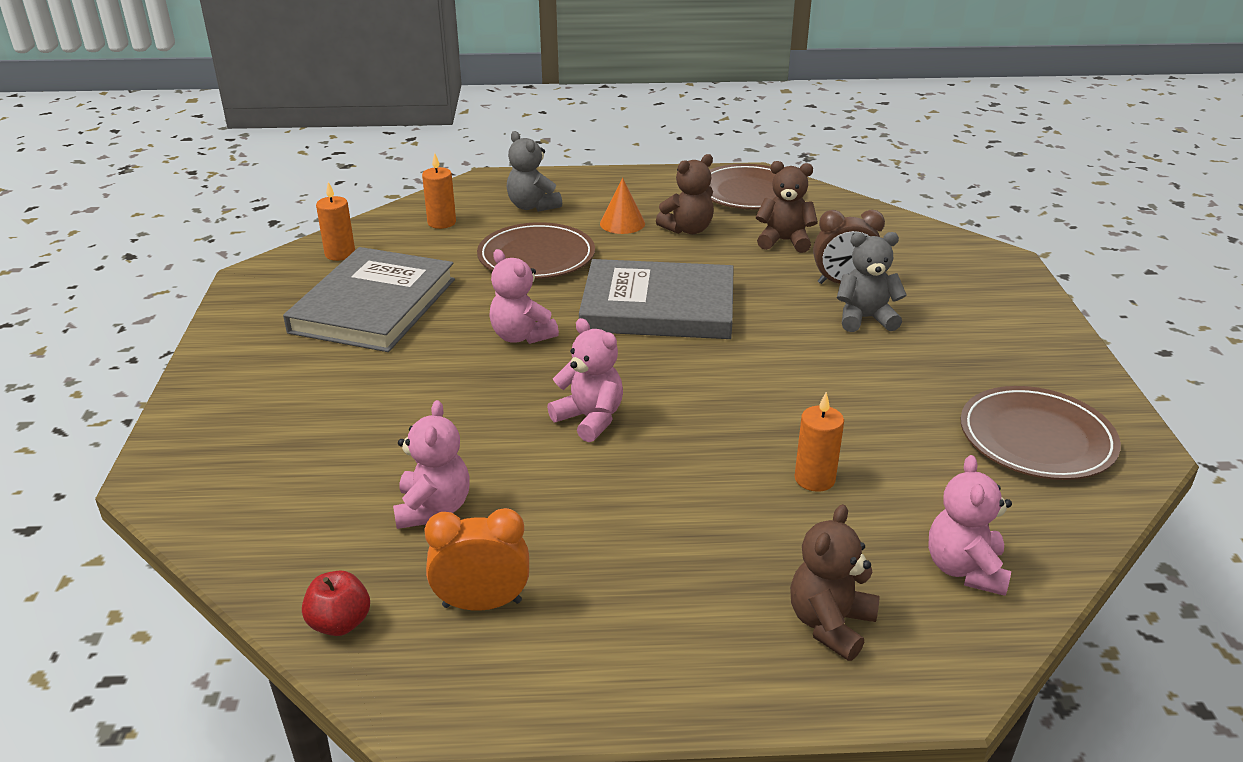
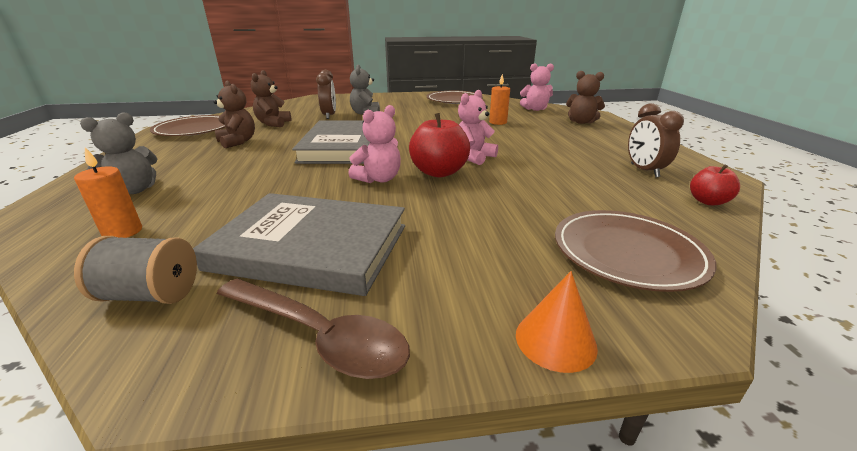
camera: 95 degrees left, 5 degrees down
(255, 318) = (319, 336): none -> brown spoon
(340, 254) = (151, 294): orange candle -> grey spool
(433, 508) = (587, 188): pink teddy bear -> none
(482, 603) = (644, 170): orange clock -> brown clock
(532, 382) = (439, 172): none -> red apple
(536, 256) = (247, 182): brown plate -> brown plate (627, 253)
(622, 223) = (209, 158): orange cone -> orange cone (555, 340)

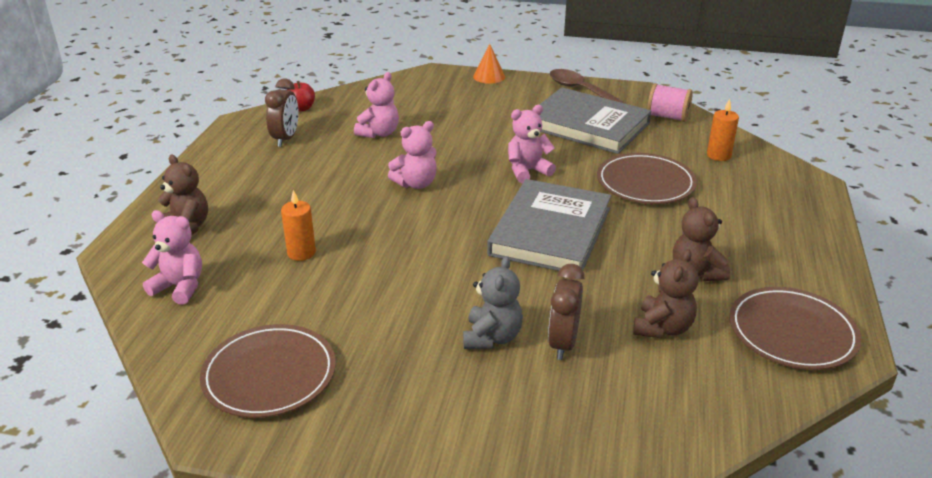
camera: 160 degrees left, 5 degrees up
(134, 190) = (751, 197): grey teddy bear -> none
(151, 294) = (667, 117): grey spool -> pink spool
(439, 172) = (468, 169): red apple -> none
(570, 189) = (379, 133): none -> pink teddy bear
(627, 253) = (411, 94): brown plate -> brown plate (645, 183)

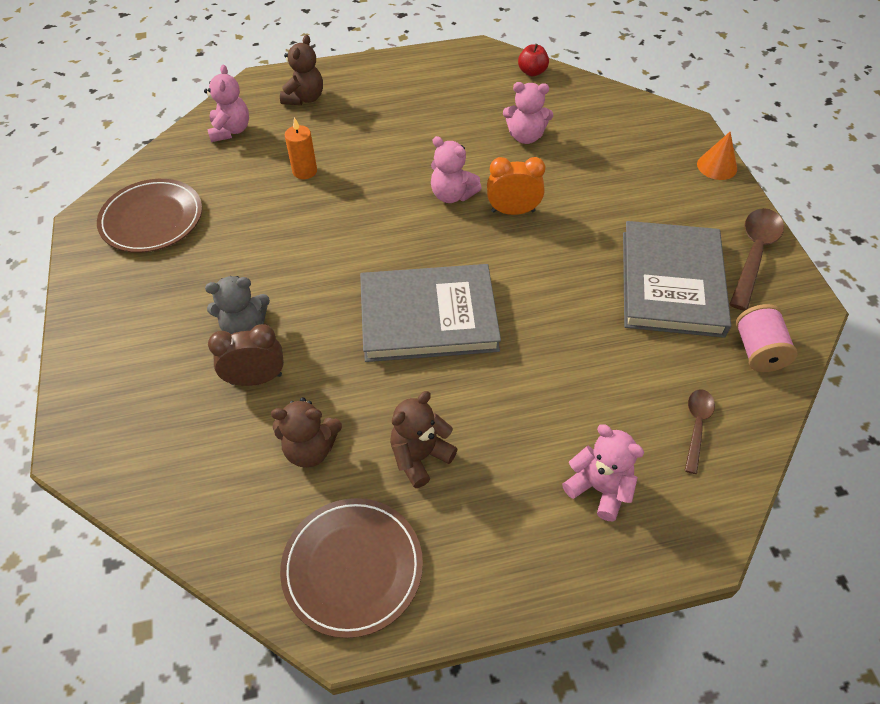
camera: 65 degrees right, 20 degrees up
(286, 139) = (471, 87): brown clock -> none
(462, 162) = (513, 211): none -> orange clock
(527, 171) = (531, 264): pink teddy bear -> pink teddy bear (599, 488)
(645, 183) = (576, 369): brown plate -> none
(718, 155) = (696, 426): orange candle -> brown spoon

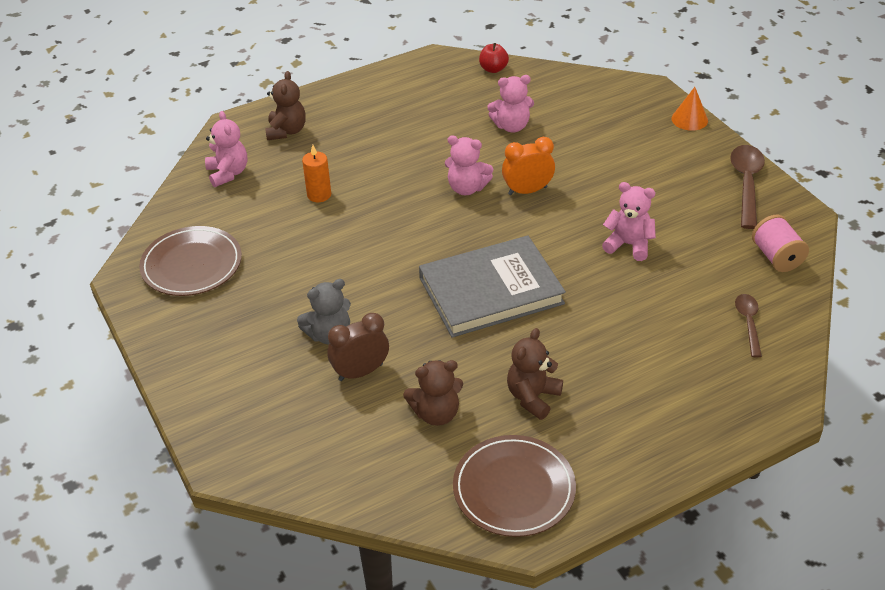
camera: 15 degrees left, 10 degrees down
(599, 488) = (689, 385): pink teddy bear -> pink teddy bear (628, 245)
(671, 282) = (687, 220): grey book -> none

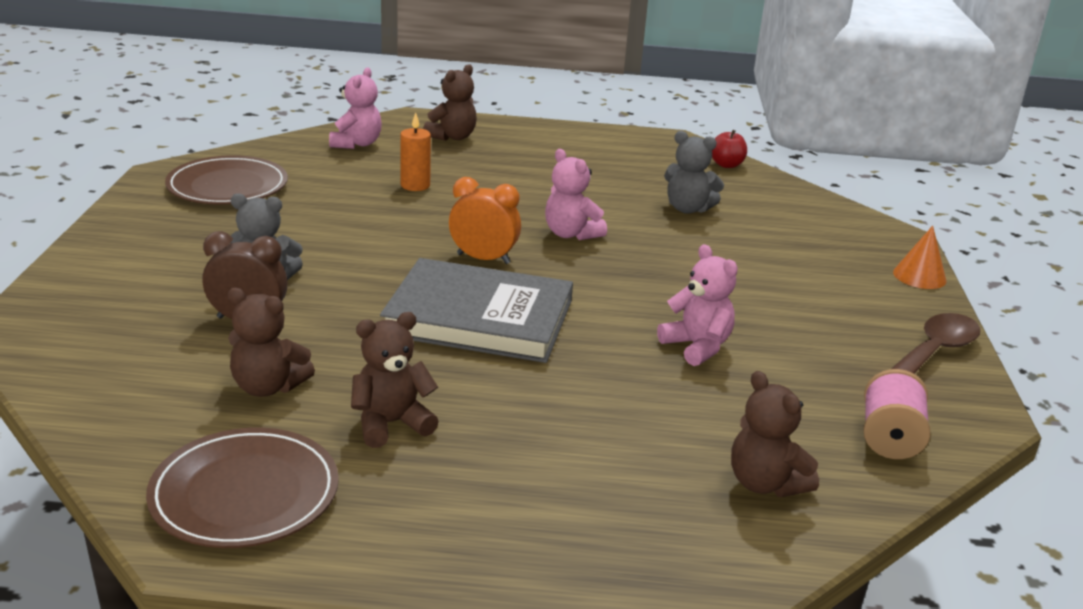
camera: 30 degrees right, 15 degrees down
(511, 126) = (688, 209): pink teddy bear -> grey teddy bear
(527, 191) = (636, 260): orange clock -> orange clock (483, 259)
(748, 323) = (765, 483): brown spoon -> brown teddy bear

